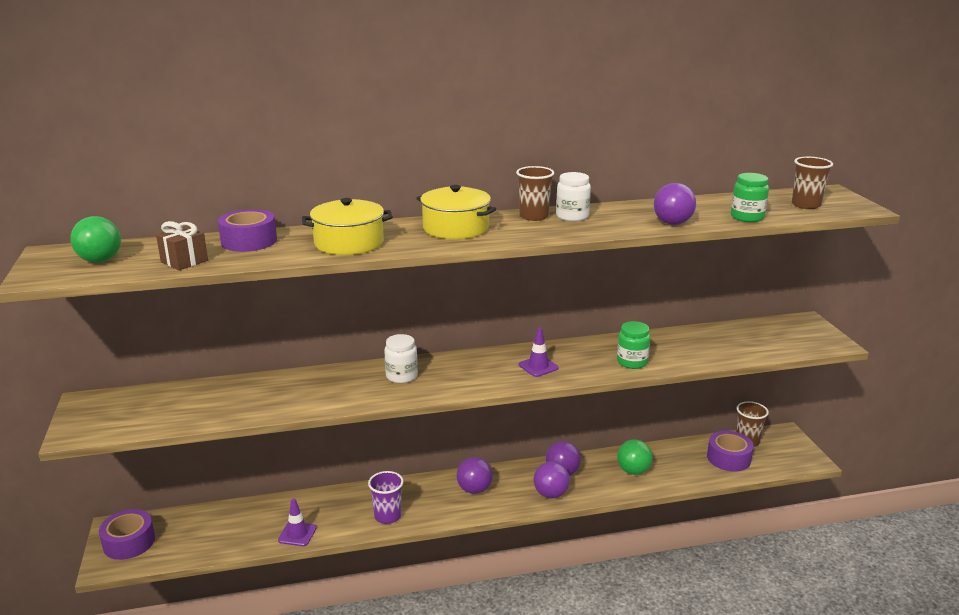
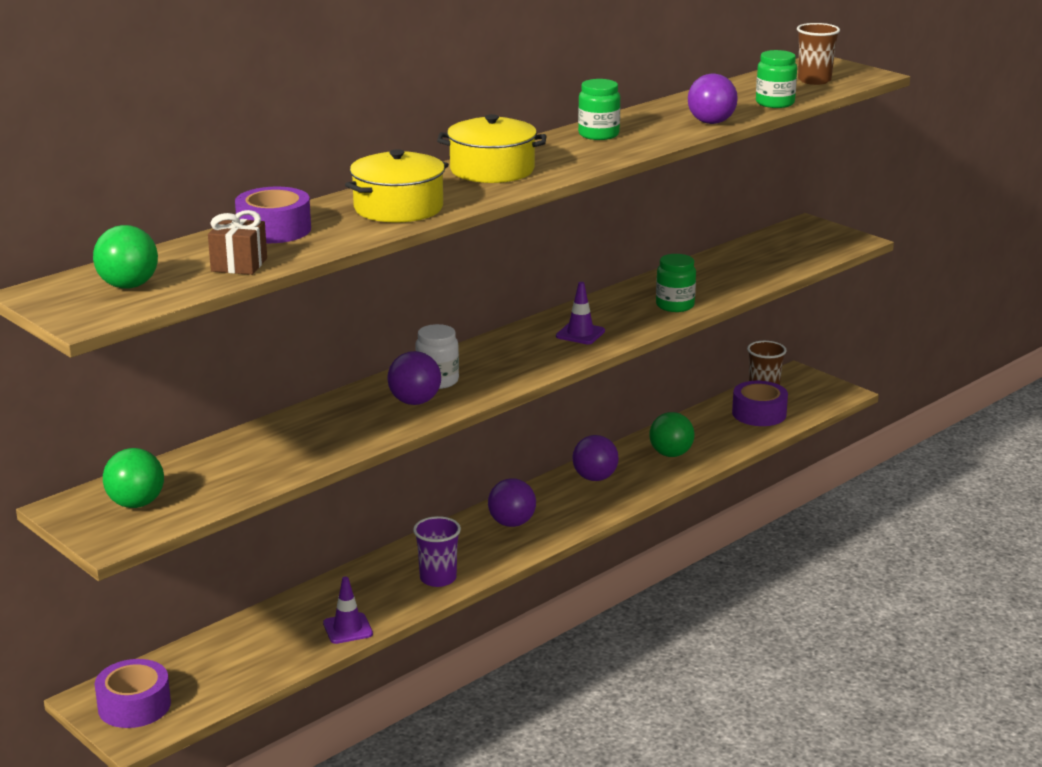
camera: 30 degrees left, 0 degrees up
(120, 411) = (136, 504): none -> green ball
(534, 216) = (557, 142): brown cup -> none
(550, 494) = (603, 502): purple ball -> purple ball (415, 402)
(572, 216) = (598, 134): white jar -> green jar

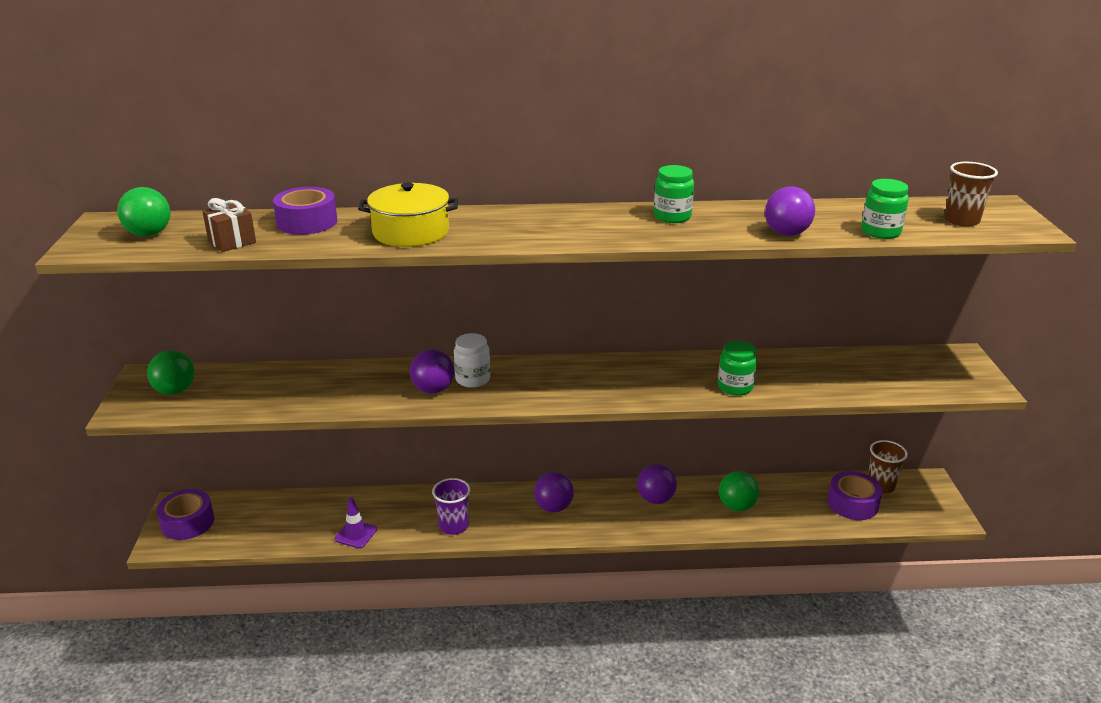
camera: 40 degrees right, 5 degrees up
(492, 170) = (534, 222): yellow pot -> none
(580, 334) = (626, 382): purple traffic cone -> none

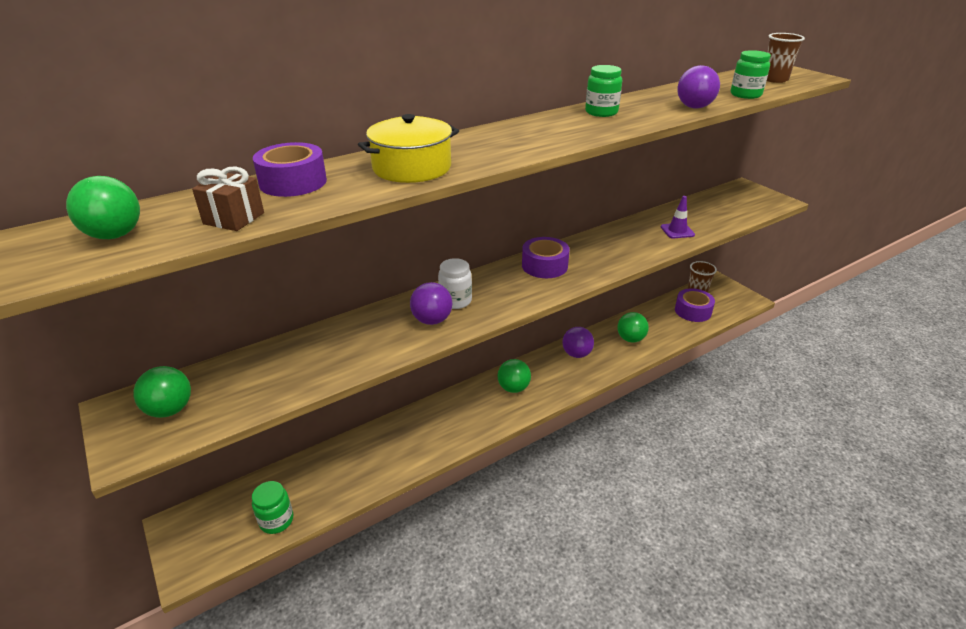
camera: 30 degrees left, 5 degrees up
(188, 522) = (199, 536): purple tape -> purple tape (544, 266)
(355, 534) = (376, 476): purple traffic cone -> purple traffic cone (677, 231)
(453, 526) = (452, 434): purple cup -> none
(553, 507) = (513, 388): purple ball -> green ball
(735, 387) = (646, 246): green jar -> green jar (276, 520)

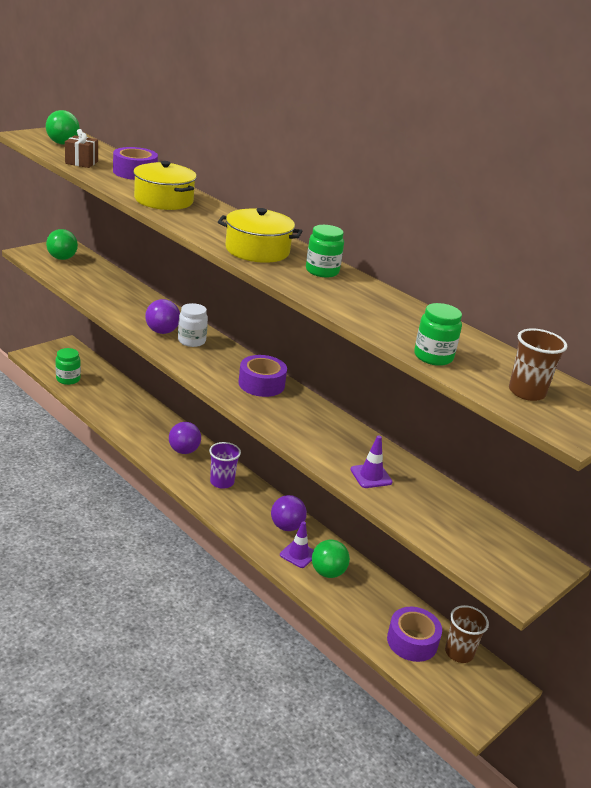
camera: 75 degrees right, 5 degrees down
(513, 388) = (222, 482): green ball -> purple cup
(562, 132) = (257, 250): none -> yellow pot
(611, 351) = (298, 554): none -> purple traffic cone
(694, 107) = (363, 318): purple ball -> purple ball (184, 451)

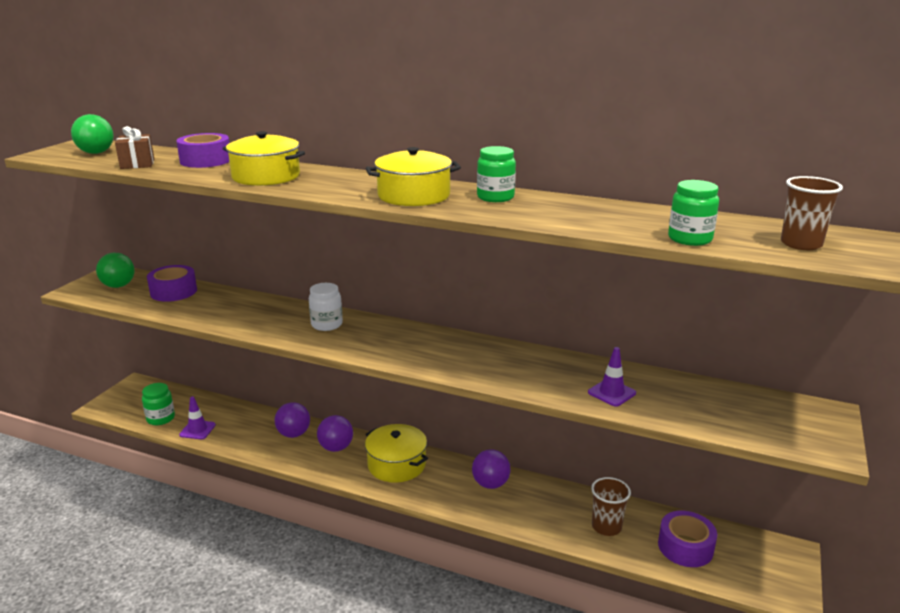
camera: 20 degrees left, 5 degrees down
(162, 331) = (288, 325): purple ball -> purple ball (294, 434)
(222, 482) = (396, 464): purple cup -> yellow pot
(261, 384) = (432, 343): purple tape -> purple tape (173, 291)
(298, 554) = (522, 507): purple traffic cone -> purple traffic cone (197, 430)
(328, 572) = (562, 513): green ball -> none
(459, 652) = (730, 539): brown cup -> brown cup (606, 527)

